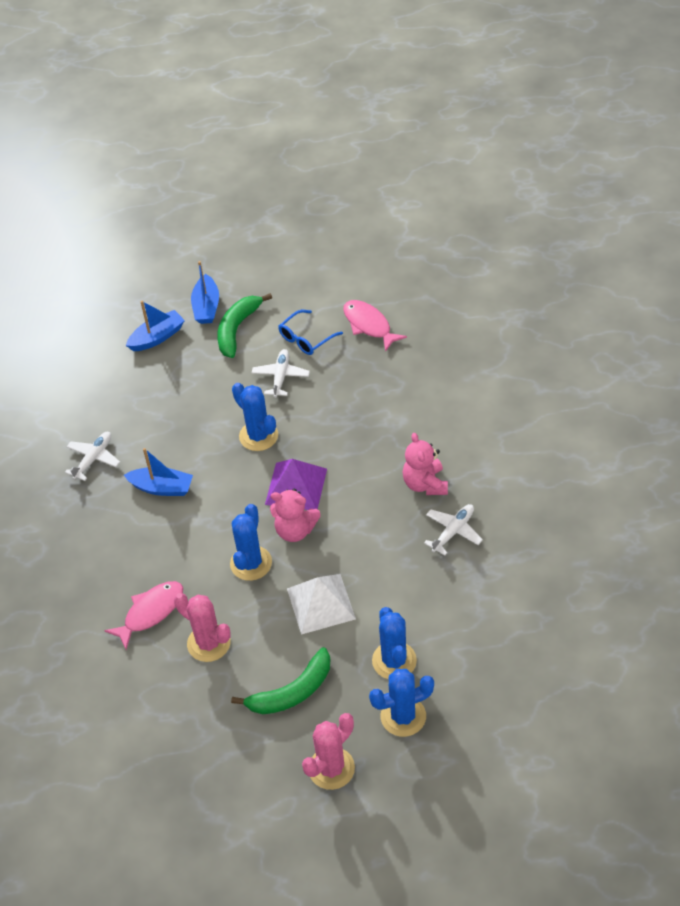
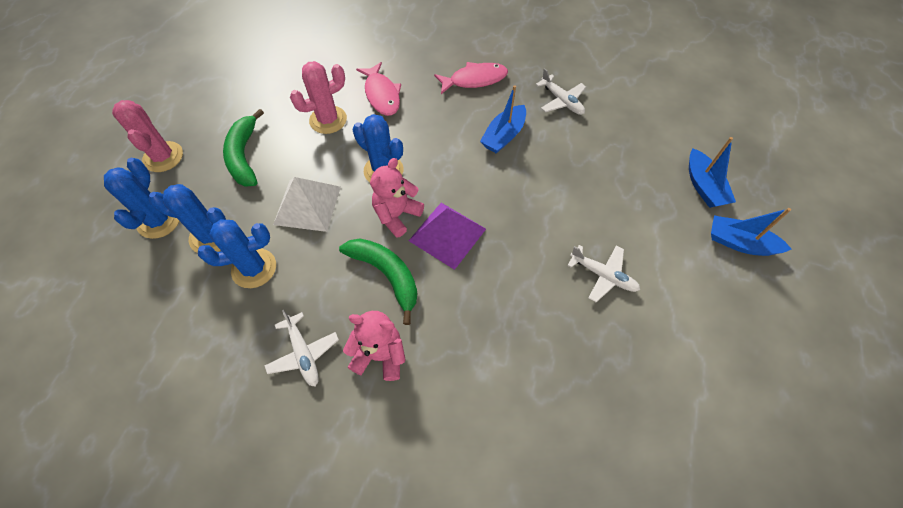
camera: 110 degrees right, 10 degrees up
(237, 329) = (693, 260): green banana -> green banana (387, 275)
(258, 436) = (528, 226): blue cactus -> blue cactus (254, 268)
(306, 339) = (655, 323): blue glasses -> none
(369, 325) = (655, 406): pink fish -> pink fish (474, 80)

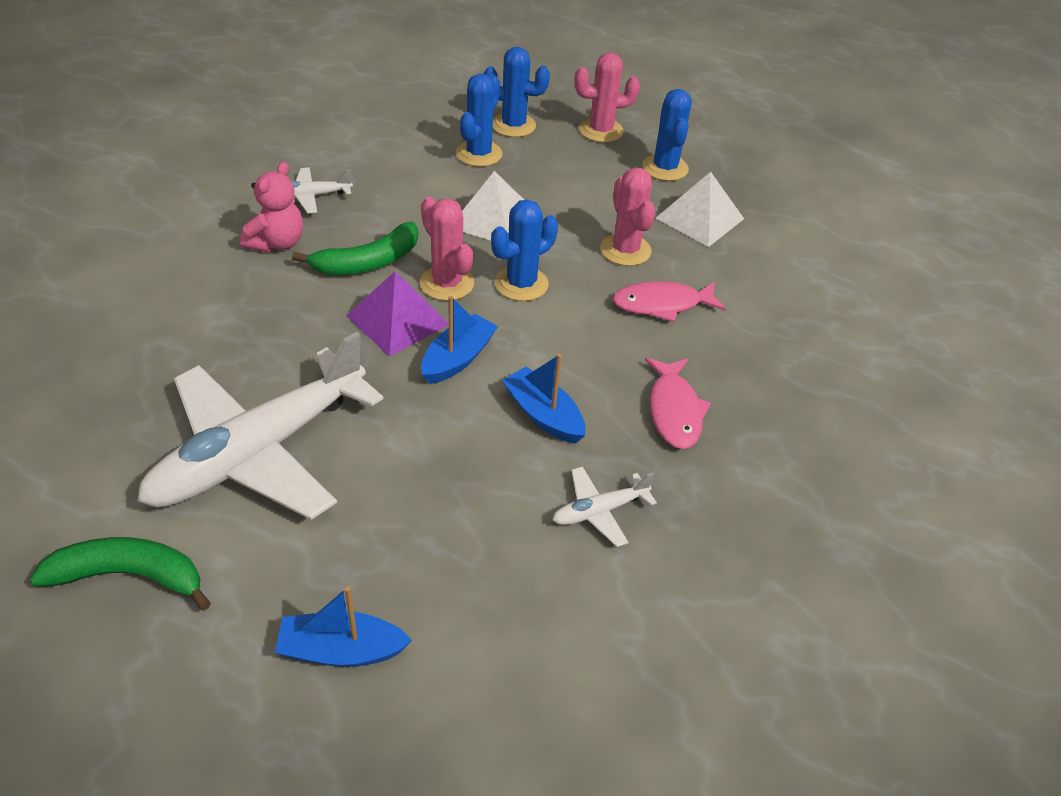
camera: 100 degrees right, 15 degrees down
(244, 156) = (584, 182): green banana -> green banana (130, 576)
(254, 268) = (425, 176): blue cactus -> blue cactus (665, 168)
(280, 85) = (699, 218): none -> white pyramid
(397, 215) = (446, 283): pink teddy bear -> pink cactus
(603, 275) = (259, 451): white plane -> white plane, size x2.40
(739, 243) = (213, 650): blue boat -> blue boat (458, 358)

